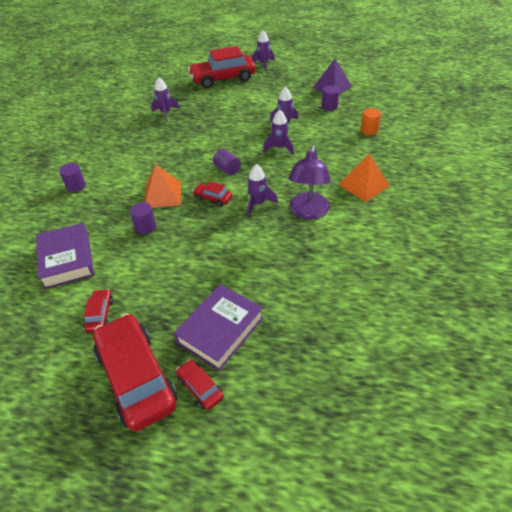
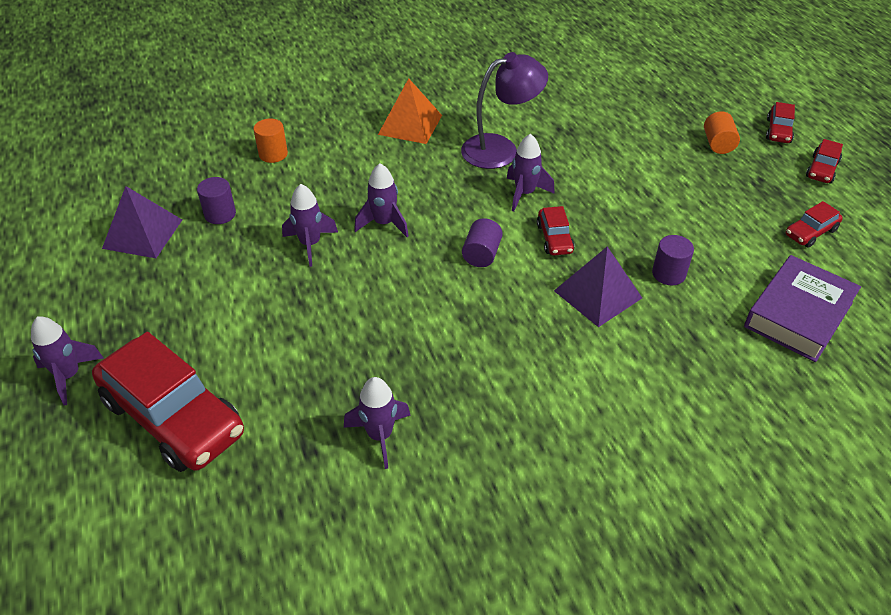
camera: 125 degrees left, 0 degrees up
(76, 186) = (687, 419): purple cylinder -> none
(136, 377) = (822, 169): red car -> red car, size x0.45
(162, 195) = (598, 294): orange pyramid -> purple pyramid
(220, 330) = (718, 144): purple book -> orange cylinder

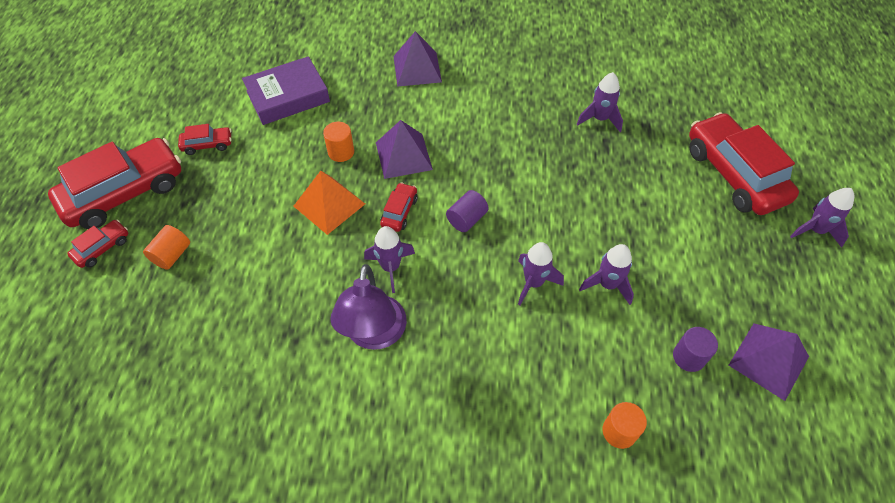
camera: 155 degrees left, 10 degrees up
(410, 125) = (447, 417): orange pyramid -> orange pyramid (329, 205)
(500, 149) = (374, 335): purple lamp -> purple lamp turned 90 degrees counterclockwise
(668, 274) = (341, 152): purple cylinder -> orange cylinder
(683, 420) = (417, 69): none -> purple pyramid
(822, 169) = (125, 193): red car -> red car, size x2.23

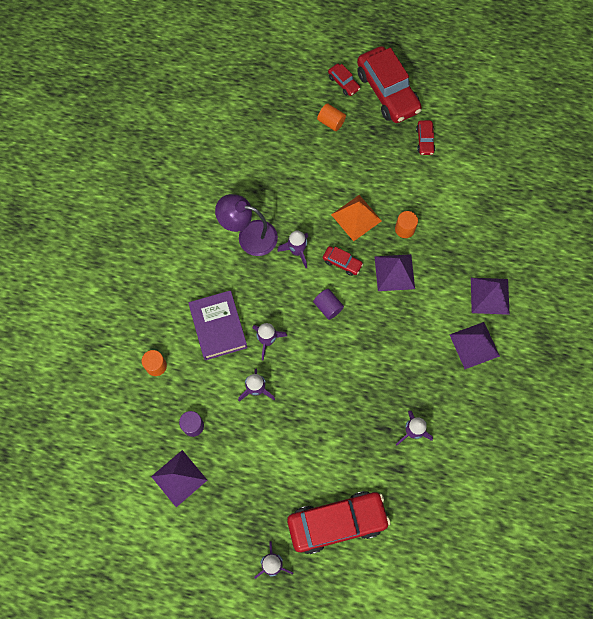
camera: 100 degrees right, 15 degrees up
(288, 96) = (468, 195): purple book -> purple book (218, 327)
(480, 76) = (474, 345): none -> purple pyramid

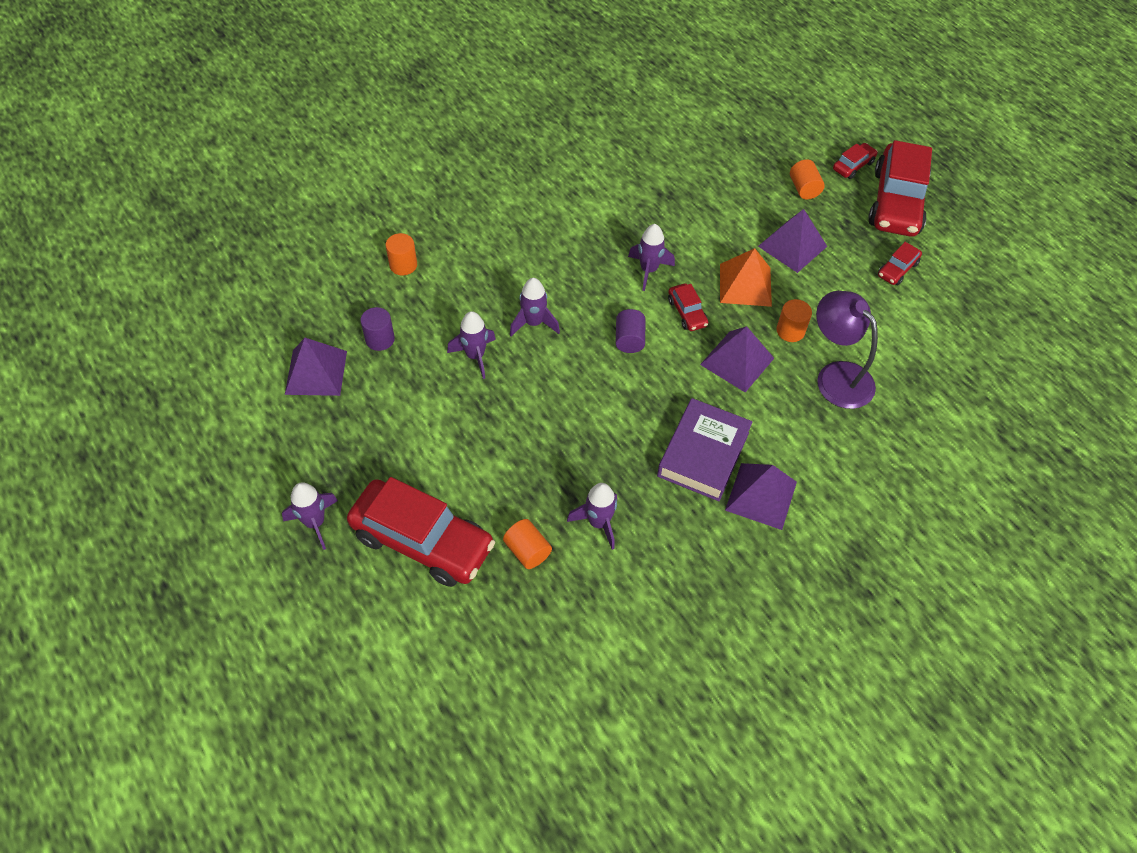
camera: 40 degrees right, 15 degrees down
(218, 327) = (498, 277): purple book -> purple book (703, 454)
(249, 236) = (613, 225): purple lamp -> purple lamp (836, 376)
(343, 83) = (853, 166): red car -> red car turned 135 degrees counterclockwise
(393, 479) = (527, 551): none -> orange cylinder
(489, 296) = (830, 462): purple pyramid -> purple pyramid (792, 246)

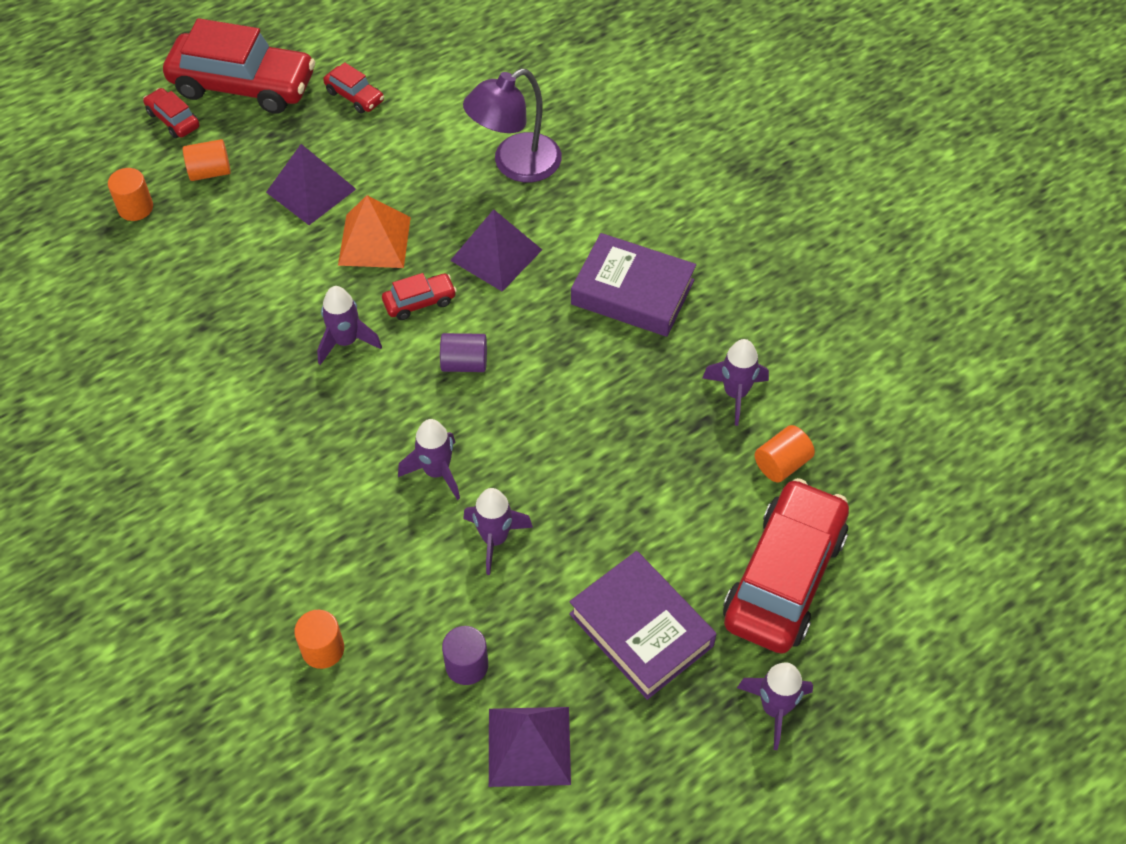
camera: 90 degrees left, 0 degrees up
(391, 441) = (641, 630): none -> purple book
(761, 496) = (682, 242): purple pyramid -> none
(790, 331) = (449, 202): orange cylinder -> orange cylinder (135, 208)

